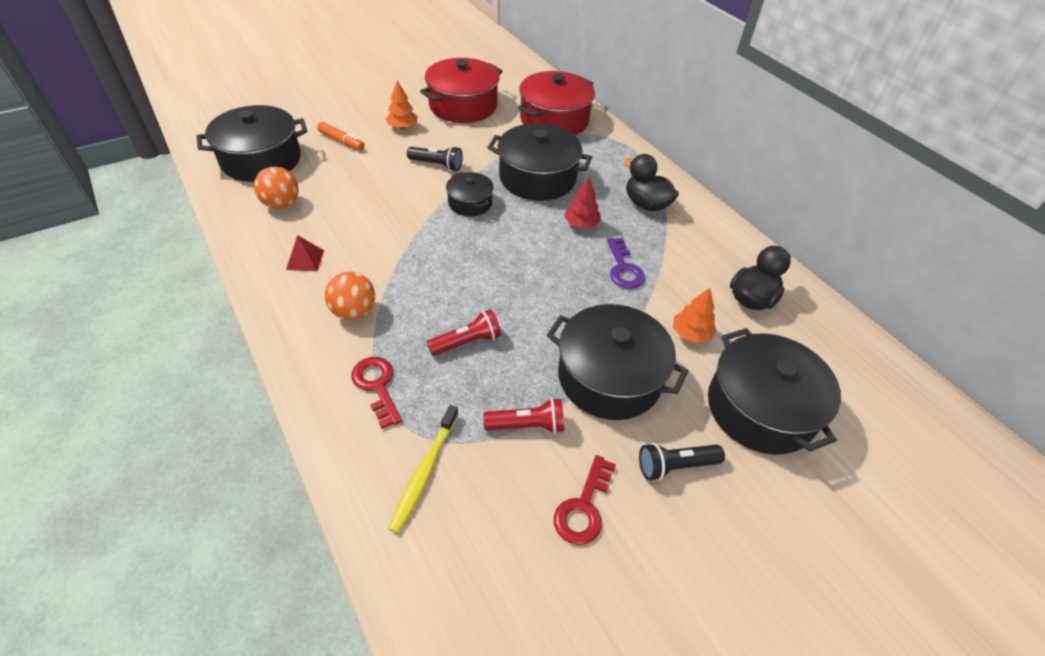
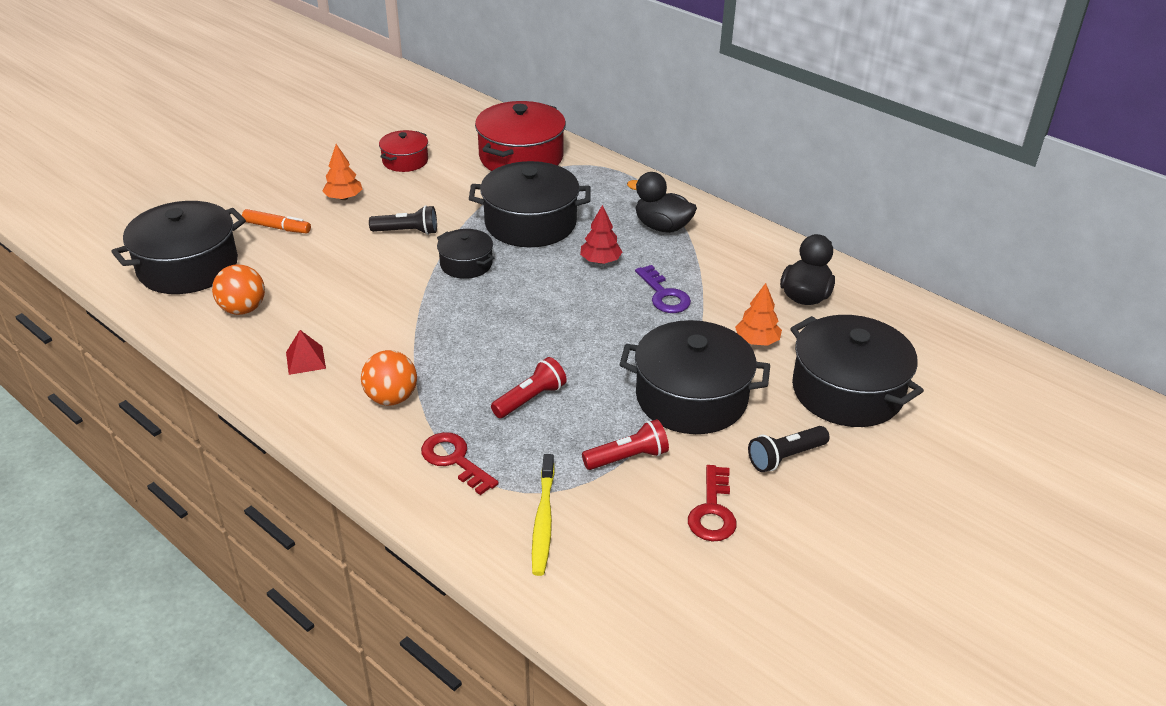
camera: 15 degrees left, 10 degrees down
(463, 106) = (405, 161): red pot -> red pot, size x0.54

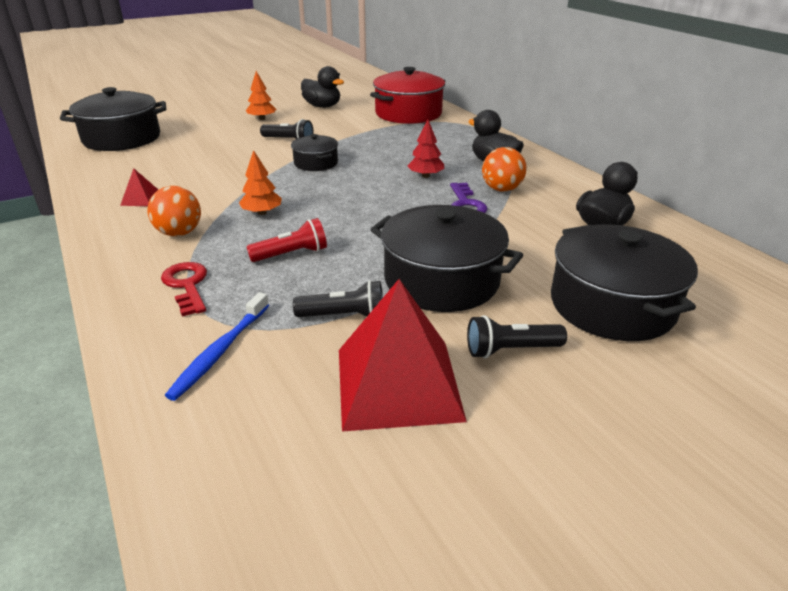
camera: 20 degrees right, 5 degrees down
(243, 309) = (131, 164): orange ball -> orange ball (501, 189)
(277, 227) = (201, 127): orange marker -> none
(405, 161) = (322, 106): red pot -> black duck
(530, 223) = (386, 147): black pot -> none
(543, 521) = (220, 351): yellow toothbrush -> blue toothbrush
(627, 457) = (344, 316): red flashlight -> black flashlight
(713, 511) = (398, 383): red key -> red pyramid
(757, 341) = (535, 249): orange tree -> orange tree (262, 213)

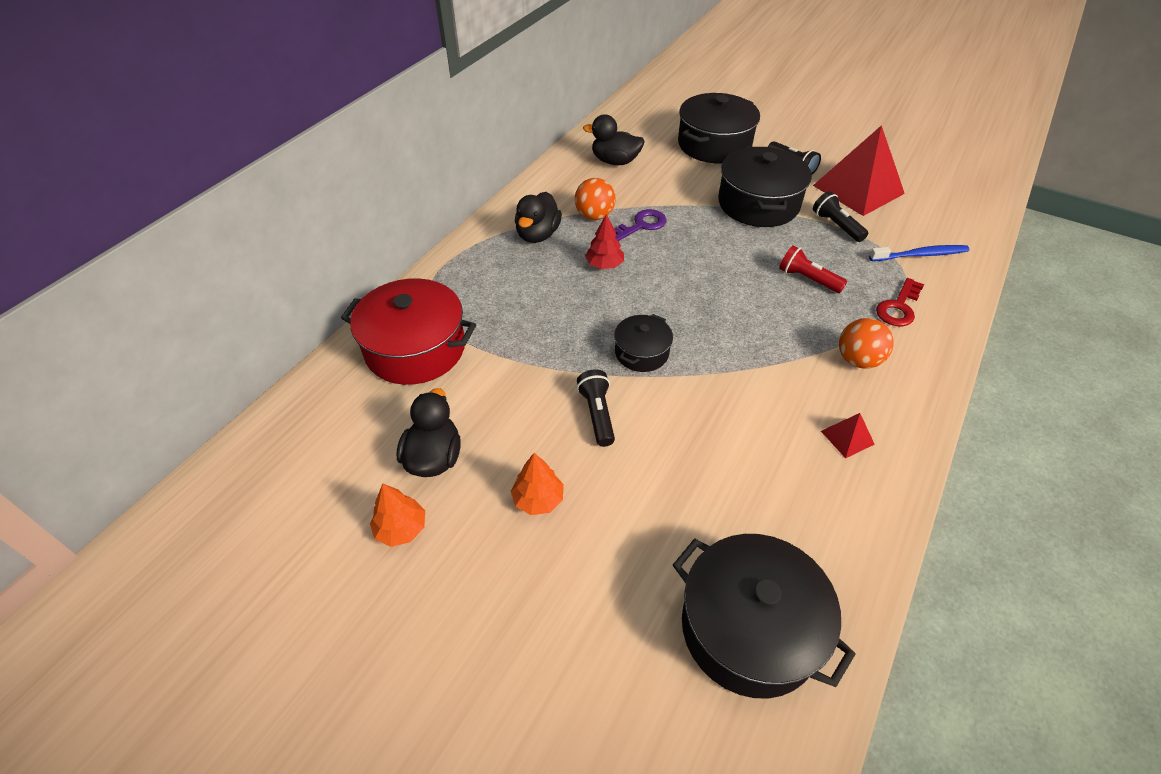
camera: 120 degrees left, 15 degrees up
(262, 213) = (774, 330): orange tree -> orange tree (401, 528)

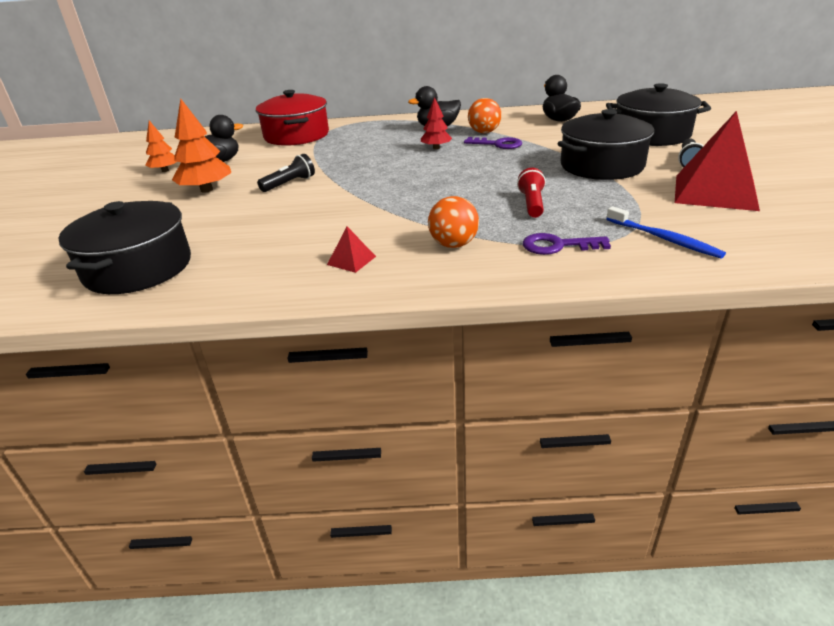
camera: 60 degrees right, 15 degrees down
(538, 499) = (206, 190): orange tree -> orange tree, size x1.61
(641, 352) = (361, 179): black pot -> none
(836, 226) = (633, 197): black flashlight -> none
(898, 307) = (557, 246): red key -> purple key

